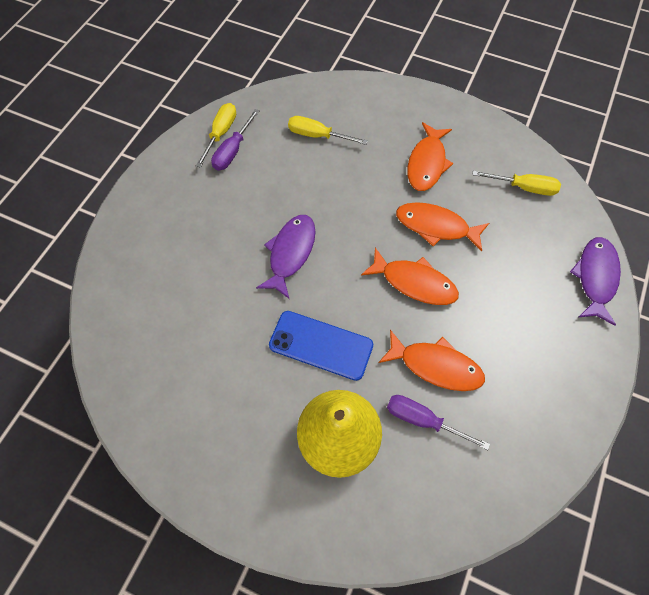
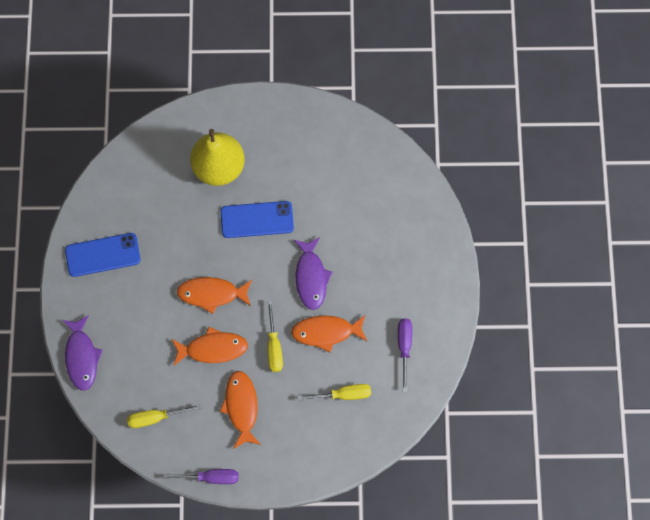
camera: 155 degrees right, 10 degrees up
(221, 134) = (424, 359): yellow screwdriver -> yellow screwdriver (274, 346)
(423, 420) = (171, 201): purple screwdriver -> purple screwdriver (211, 477)
(435, 366) = (175, 239): orange fish -> orange fish (326, 332)
(540, 387) = (103, 255): none -> blue phone

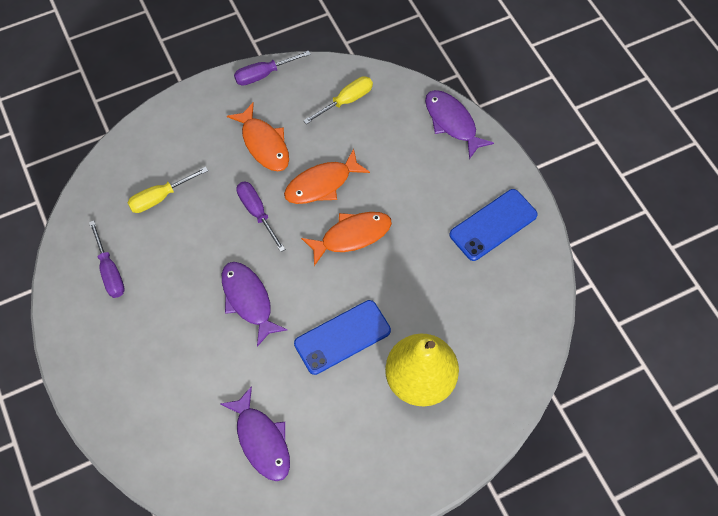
camera: 155 degrees right, 10 degrees down
(274, 346) = (257, 212): yellow screwdriver -> purple screwdriver
(326, 332) = (205, 250): orange fish -> none
(344, 174) = (261, 440): none -> purple fish

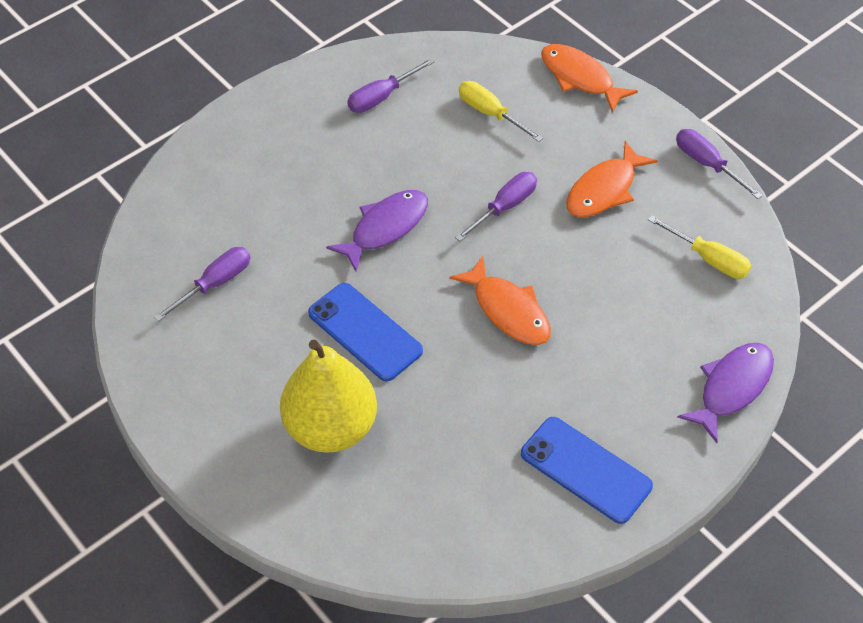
camera: 75 degrees right, 10 degrees down
(261, 440) = (215, 283): purple fish -> purple screwdriver
(322, 184) = (571, 262): orange fish -> orange fish (580, 78)

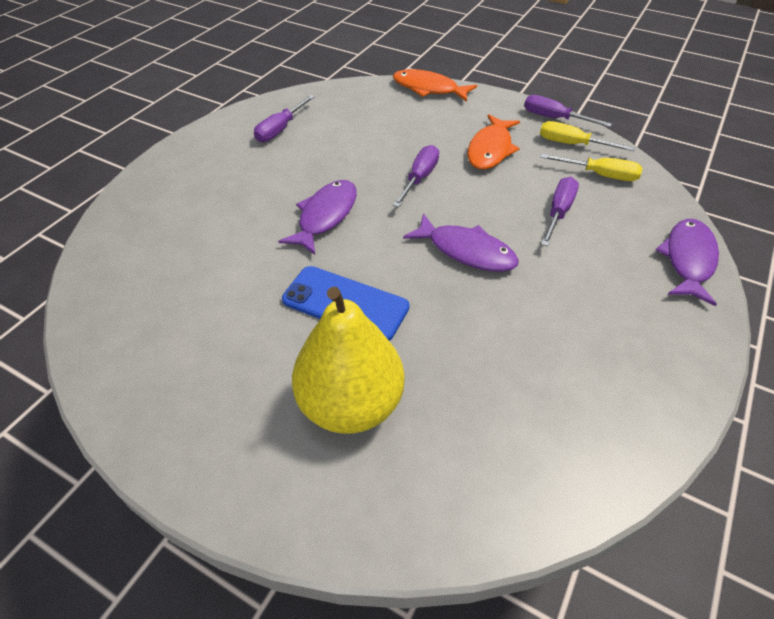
camera: 20 degrees left, 5 degrees down
(215, 283) = (177, 301): purple screwdriver -> purple screwdriver (558, 212)
(490, 113) = (373, 122): yellow screwdriver -> yellow screwdriver (572, 144)
(508, 310) = (466, 251): orange fish -> purple fish
(586, 470) = (620, 366): blue phone -> none

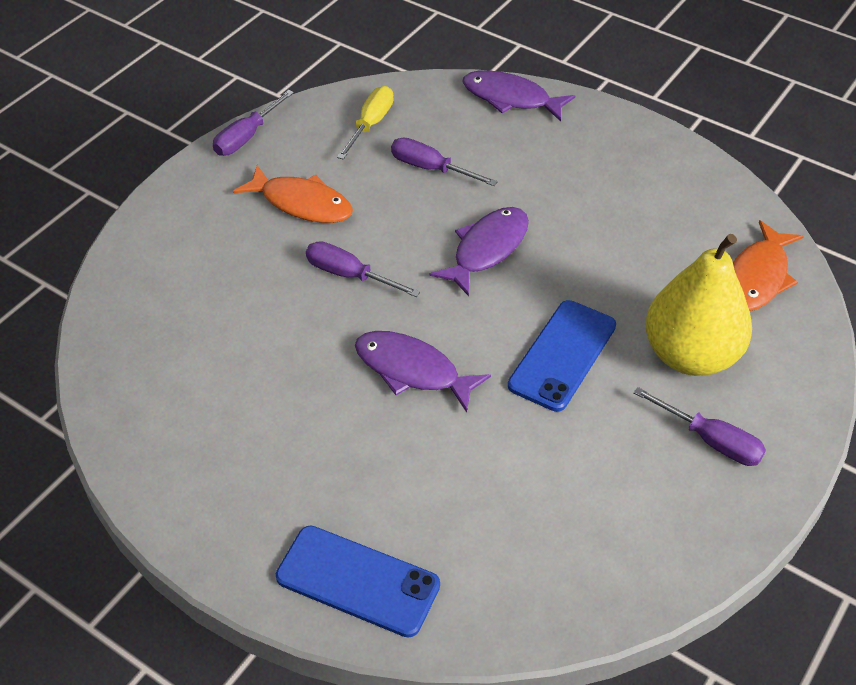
camera: 85 degrees left, 0 degrees up
(146, 204) = (357, 581): none -> blue phone
(280, 129) = (196, 423): purple screwdriver -> purple screwdriver (711, 440)
(429, 89) = (133, 245): orange fish -> orange fish (758, 277)
(572, 144) = (306, 133): yellow screwdriver -> none

